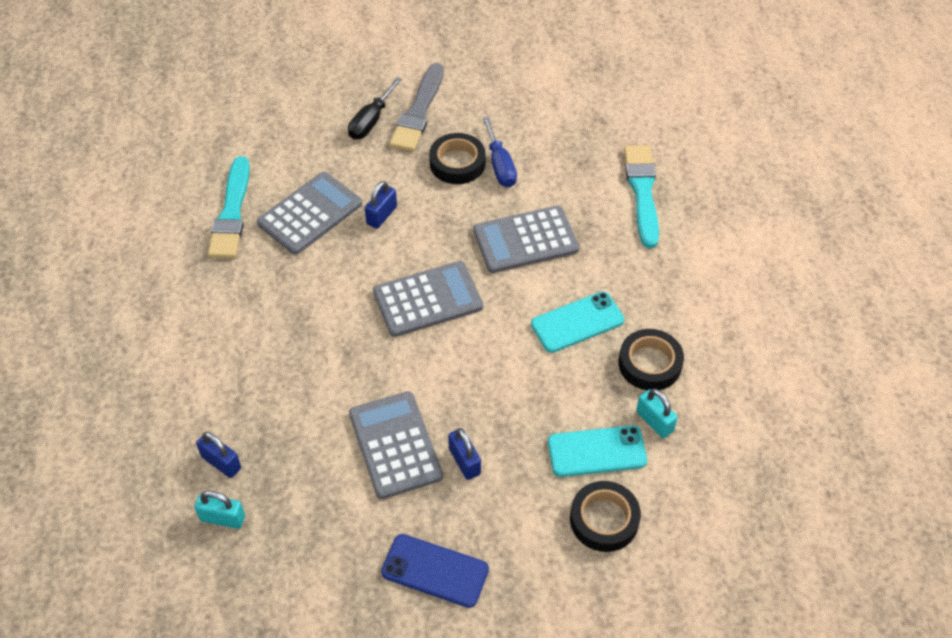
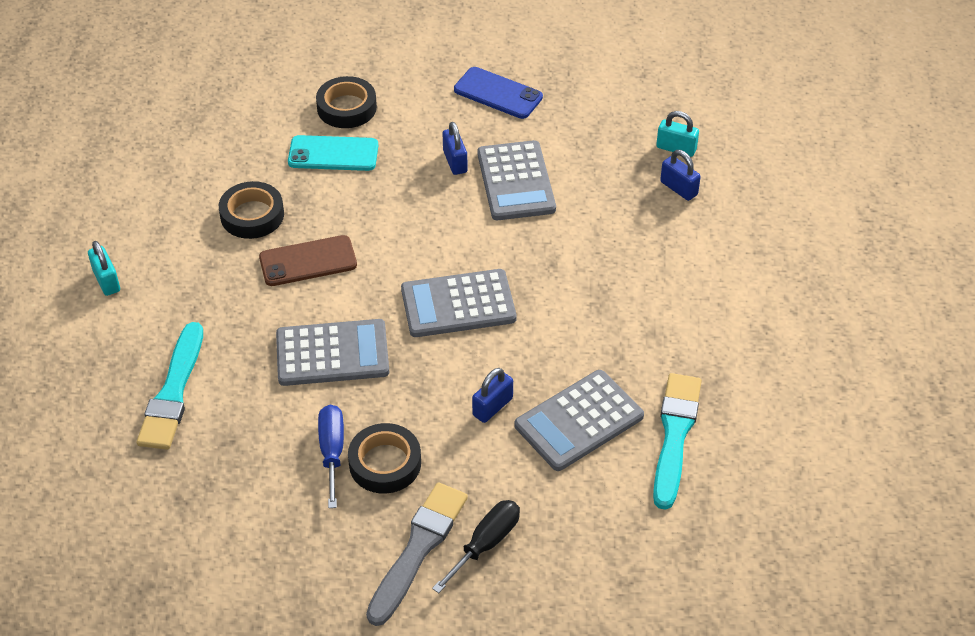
camera: 170 degrees left, 5 degrees down
(577, 322) = (308, 261): turquoise phone -> brown phone
(654, 421) = (270, 169): turquoise padlock -> turquoise padlock (106, 281)

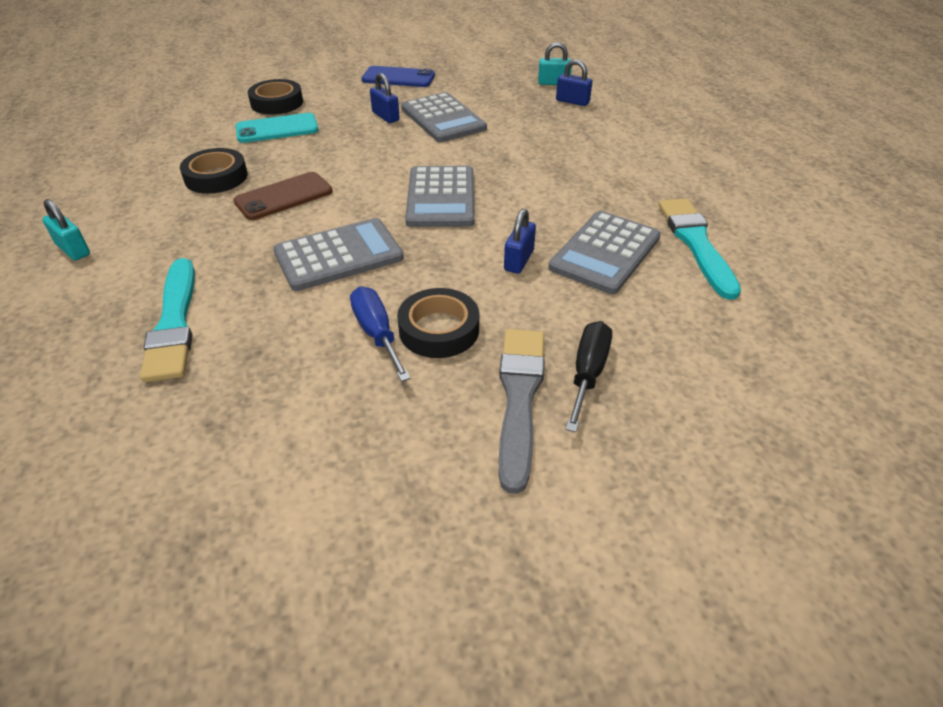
camera: 20 degrees left, 5 degrees down
(458, 304) = (441, 197): grey calculator -> grey calculator turned 60 degrees counterclockwise

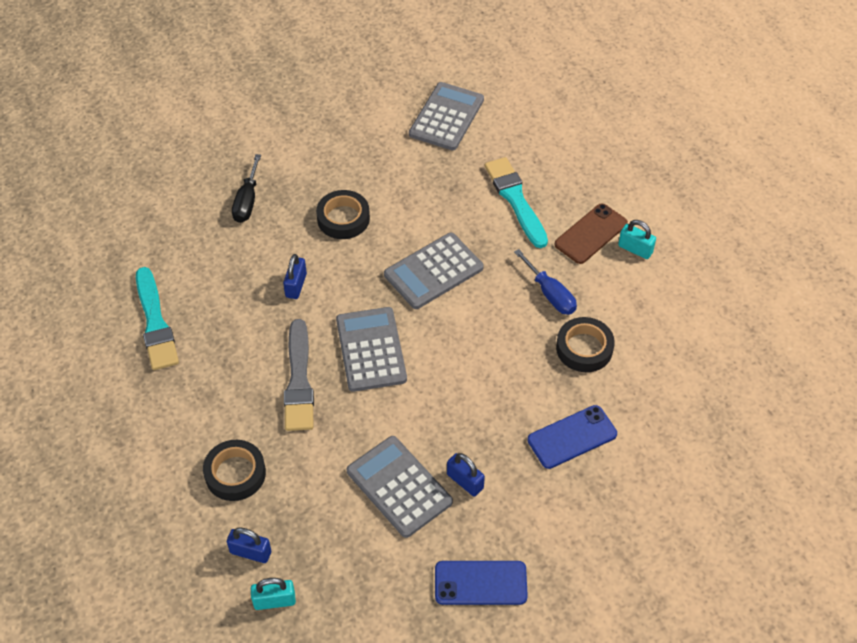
camera: 170 degrees right, 10 degrees up
(277, 103) = (602, 492): black tape -> black tape (235, 473)
(277, 129) = (572, 437): turquoise phone -> blue phone
(284, 197) = (509, 331): brown phone -> brown phone (591, 234)
(377, 333) = (382, 210): blue screwdriver -> blue screwdriver (550, 294)
(519, 398) = (287, 181): grey brush -> grey brush (299, 381)
(605, 252) = (229, 303): grey calculator -> grey calculator (446, 117)

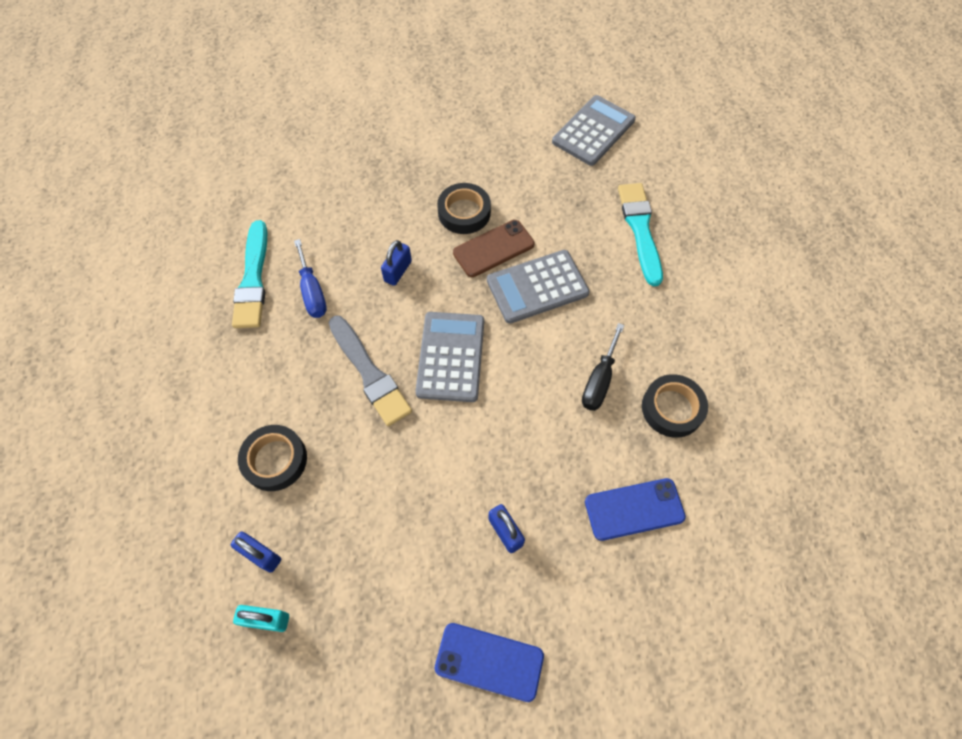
camera: 15 degrees right, 10 degrees up
(247, 201) = (378, 176): black screwdriver -> black screwdriver (599, 380)
(299, 381) = (369, 373): grey brush -> grey brush turned 45 degrees counterclockwise
(399, 486) = (435, 519): grey calculator -> none
(550, 294) = (650, 339): blue screwdriver -> blue screwdriver (312, 292)
(591, 234) = (709, 282): brown phone -> brown phone (493, 248)
(635, 249) = (752, 309): turquoise padlock -> none

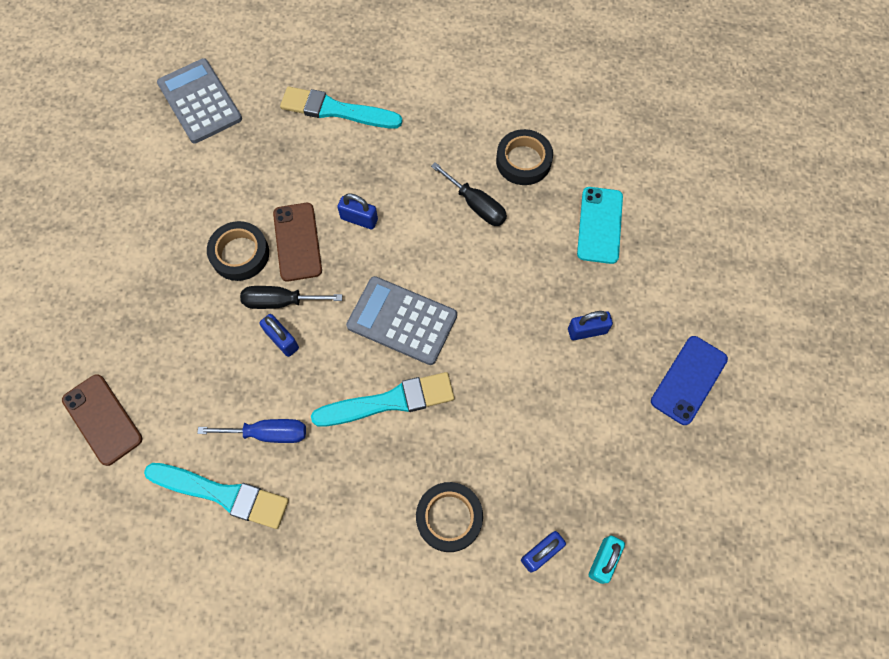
camera: 70 degrees left, 5 degrees up
(291, 180) = (102, 419): none -> brown phone
(369, 373) = (389, 401): grey brush -> turquoise brush
(432, 257) = (280, 301): none -> black screwdriver
(537, 287) = (359, 219): grey calculator -> blue padlock
(634, 509) = (599, 225): blue phone -> turquoise phone

